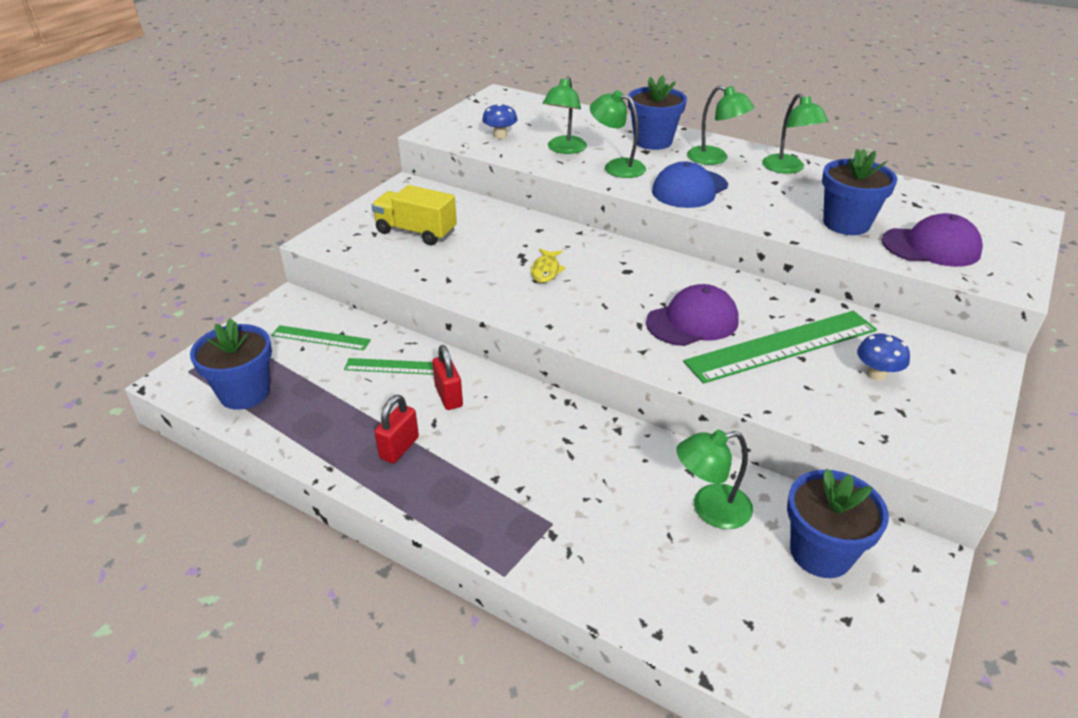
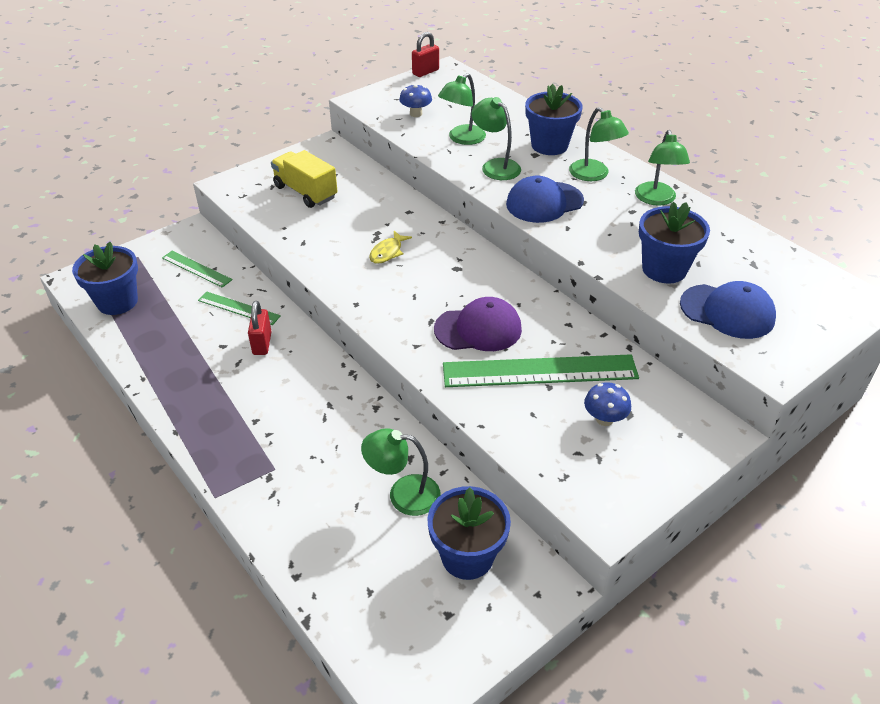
camera: 20 degrees right, 5 degrees up
(399, 448) = (200, 376): red padlock -> red padlock (425, 72)
(931, 247) = (727, 311): purple cap -> blue cap

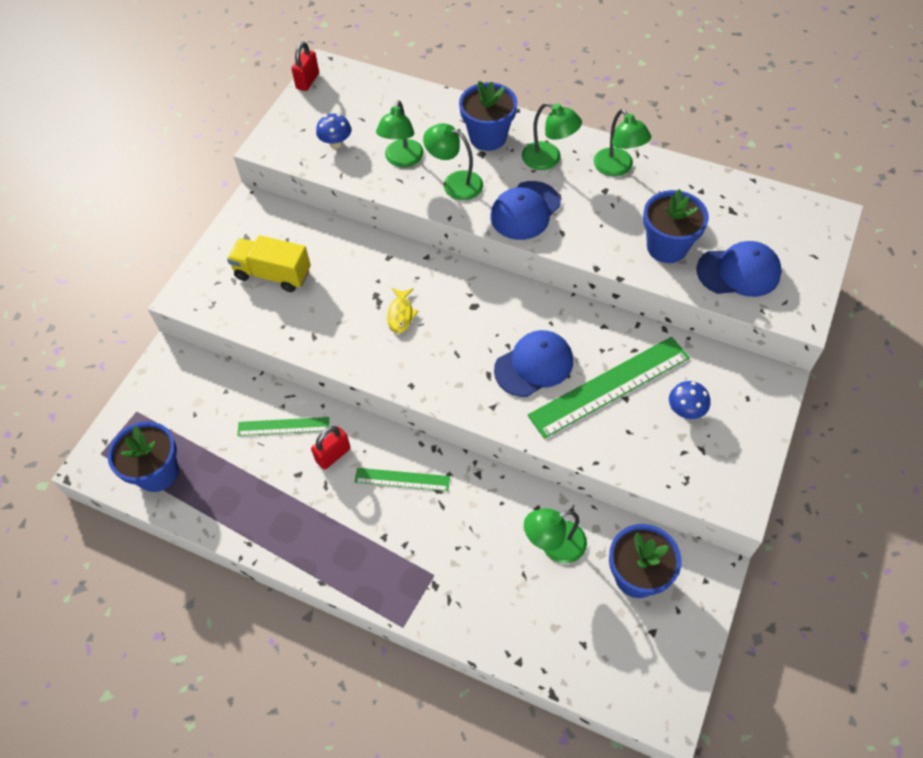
camera: 25 degrees left, 15 degrees up
(196, 268) = (208, 400): green ruler -> green ruler (402, 479)
(262, 343) = (333, 455): red padlock -> red padlock turned 75 degrees clockwise
(478, 329) = (534, 365): purple cap -> blue cap

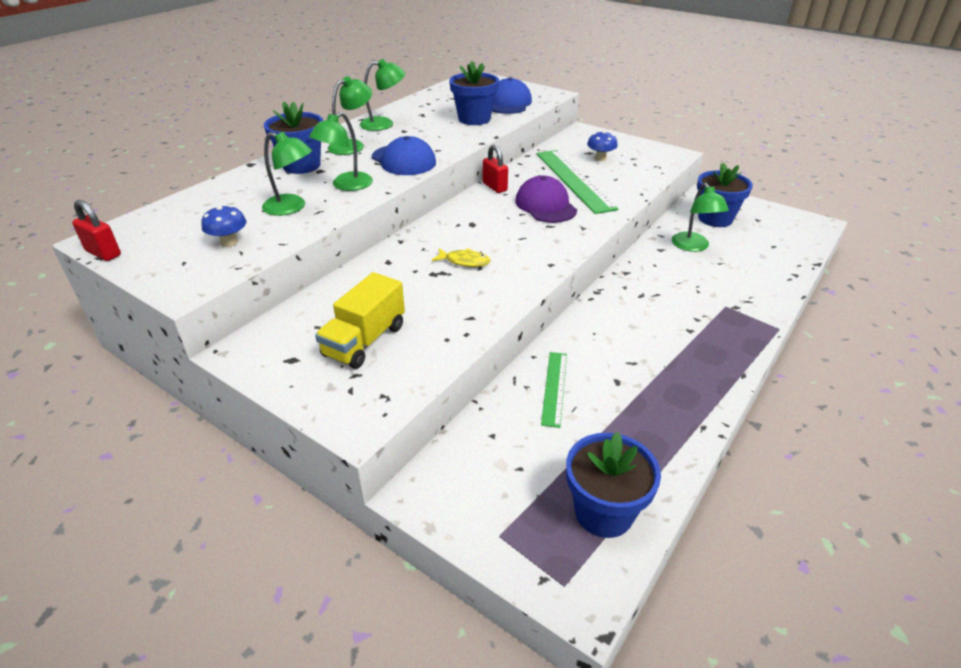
camera: 80 degrees left, 20 degrees down
(333, 455) = (596, 354): red padlock -> red padlock (495, 187)
(402, 479) = (628, 313): green ruler -> none
(534, 365) = (545, 205): blue cap -> purple cap

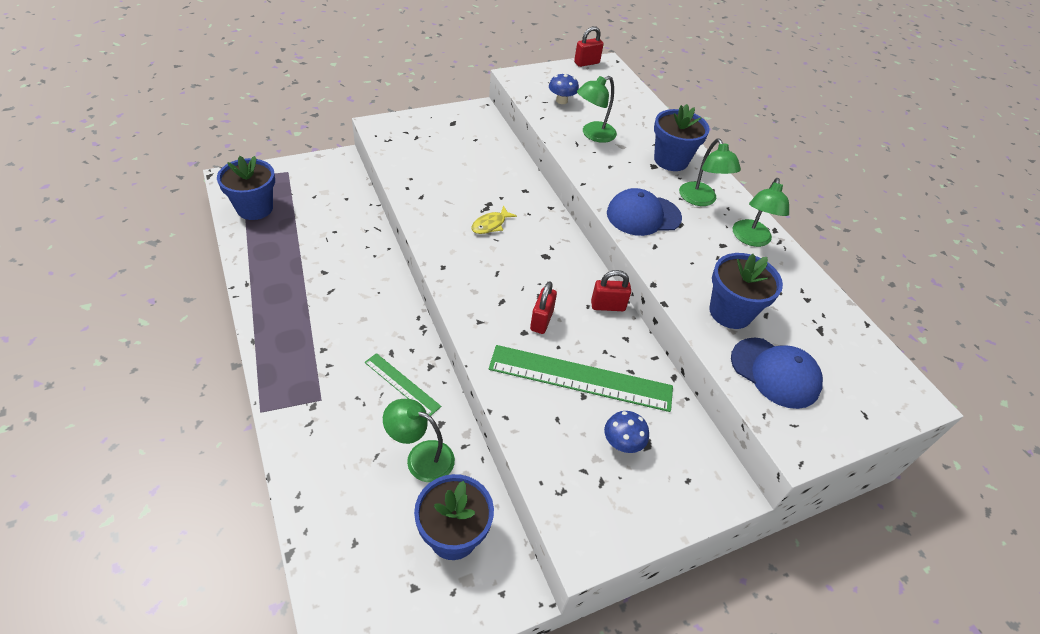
camera: 115 degrees right, 10 degrees up
(346, 185) = (612, 168): green lamp -> none
(365, 341) = (442, 150): yellow truck -> none
(545, 205) = (541, 321): purple cap -> red padlock
(554, 388) = (351, 241): green ruler -> green ruler (402, 384)

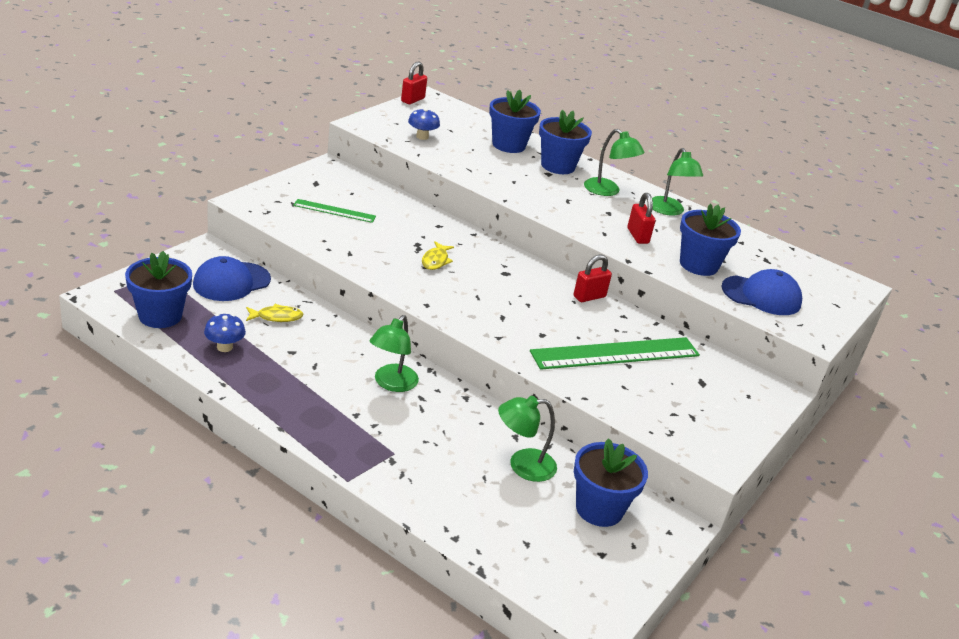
camera: 30 degrees left, 15 degrees down
(340, 236) = (277, 317): none -> yellow fish
(402, 384) = (454, 418): green ruler -> green ruler (334, 211)
(541, 321) = (548, 322): red padlock -> red padlock (637, 236)
(593, 135) = (476, 159): green lamp -> green lamp (391, 384)
(622, 443) = (684, 387): blue mushroom -> blue mushroom (224, 347)
(639, 127) = (508, 145): none -> blue flower pot
(643, 215) = (575, 213): blue cap -> blue cap (231, 282)

